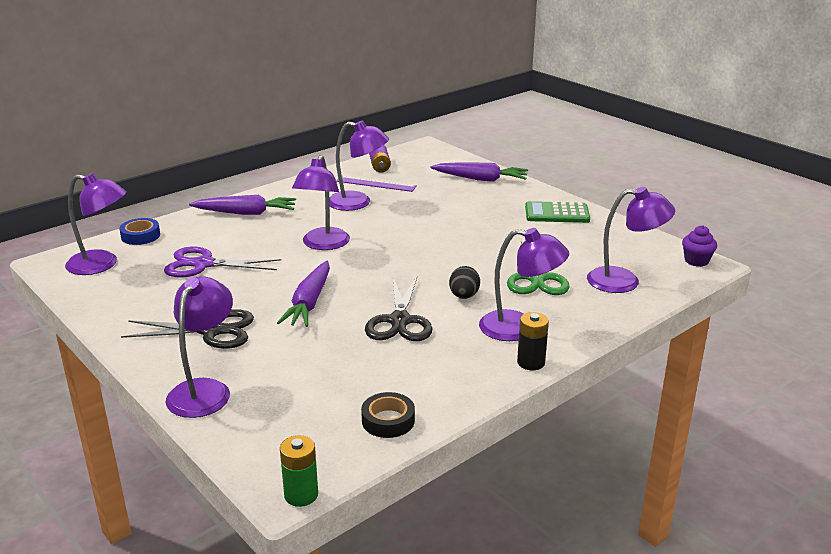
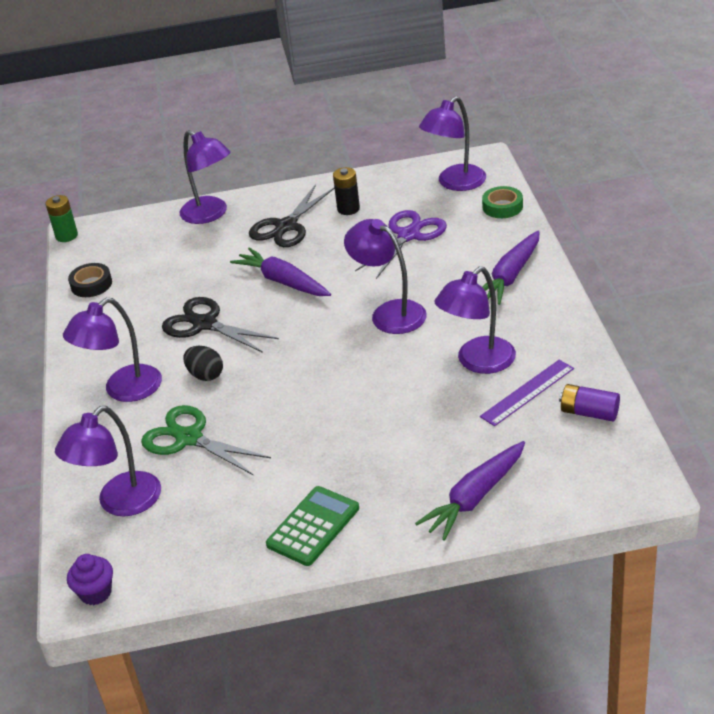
camera: 125 degrees right, 10 degrees up
(140, 236) = (502, 207): blue tape -> green tape
(531, 362) = (74, 377): black battery -> black battery (348, 209)

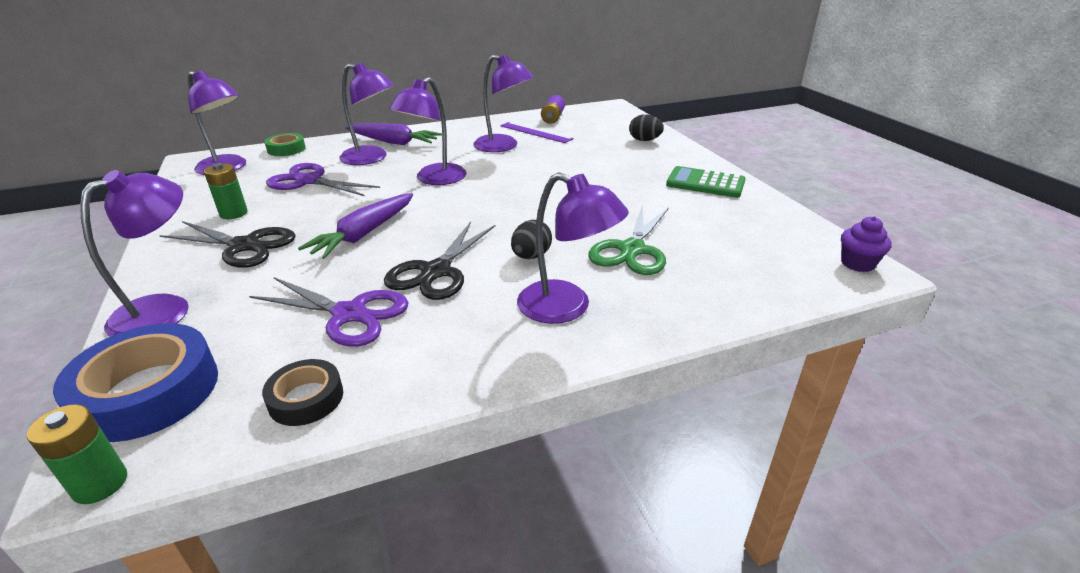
camera: 105 degrees left, 5 degrees down
(120, 503) = (743, 273): purple lamp -> purple lamp (372, 158)
(127, 231) = (148, 392): none -> blue tape
(167, 289) = (349, 314): none -> purple scissors
(348, 209) = (233, 213): black battery -> green battery
(475, 498) = (644, 140): purple carrot -> black egg

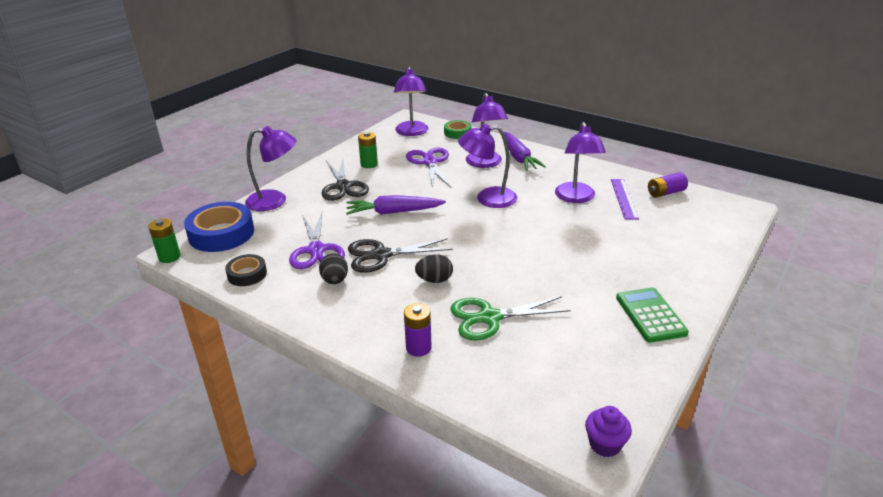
camera: 55 degrees right, 0 degrees up
(567, 308) = (391, 318): purple lamp -> none
(639, 308) = (418, 348): none -> purple battery
(644, 140) = (693, 253): black egg -> black egg (335, 280)

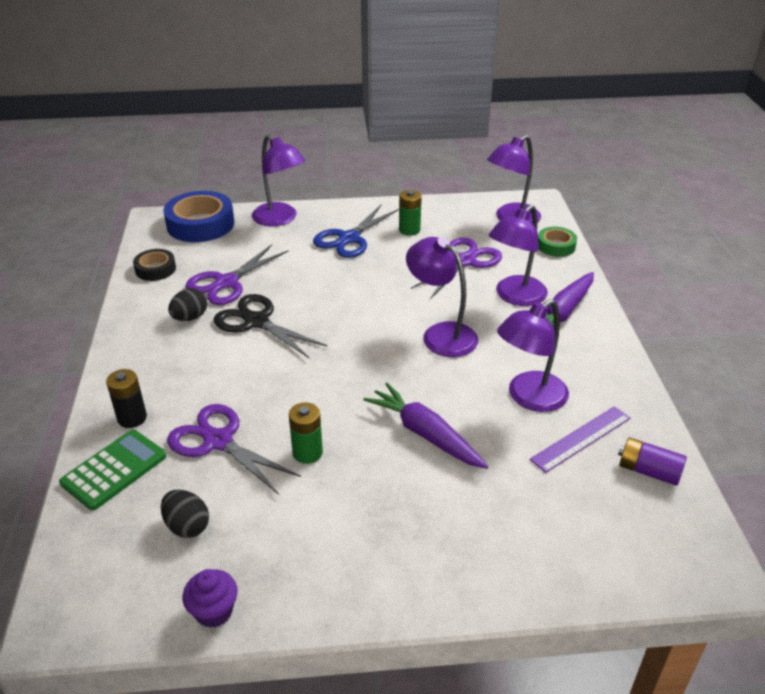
camera: 50 degrees right, 5 degrees up
(169, 257) = (143, 222): green battery -> green battery (307, 453)
(343, 186) = (349, 238): black scissors -> blue scissors
(393, 212) = (339, 290): purple carrot -> purple carrot (425, 434)
(418, 348) = (132, 418): purple battery -> black battery
(434, 280) = (248, 374): black egg -> black egg (187, 526)
(489, 318) = (218, 441): green scissors -> purple scissors
(605, 444) = (75, 619): purple cupcake -> purple cupcake (214, 611)
(650, 315) = (336, 568): green calculator -> green calculator (114, 470)

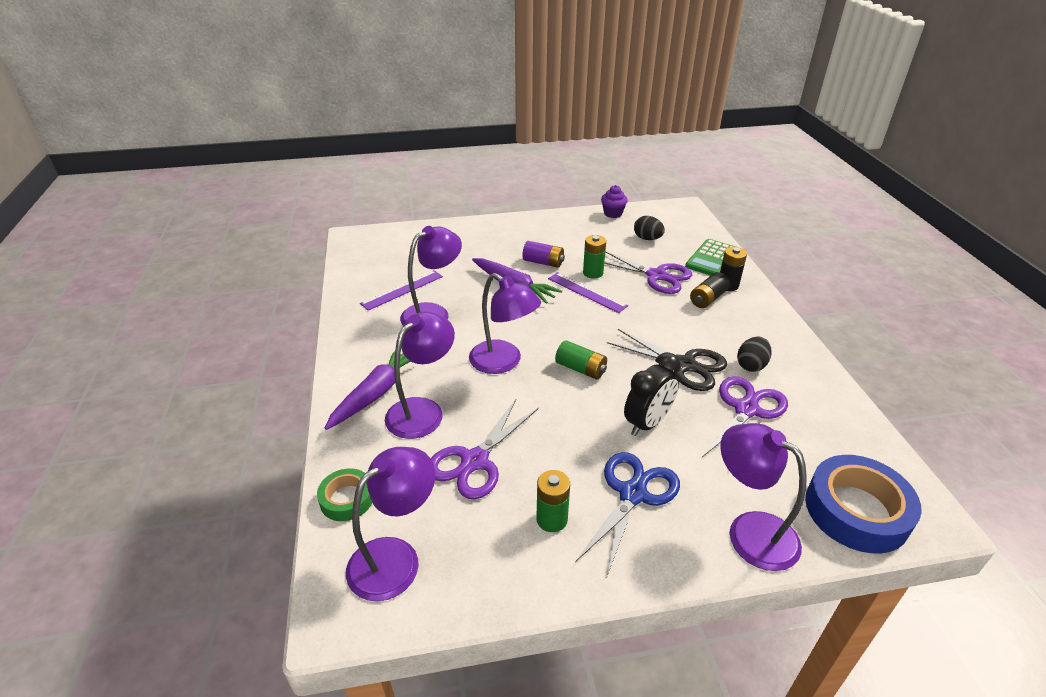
camera: 175 degrees right, 0 degrees up
(155, 269) = (841, 423): black tape -> none
(175, 398) = (707, 299): none -> black battery
(317, 278) = (647, 423): none -> black clock
(327, 419) = (587, 292): none -> purple ruler
(362, 323) = (580, 369): none -> green battery
(648, 471) = (364, 275): purple battery -> purple battery (543, 262)

